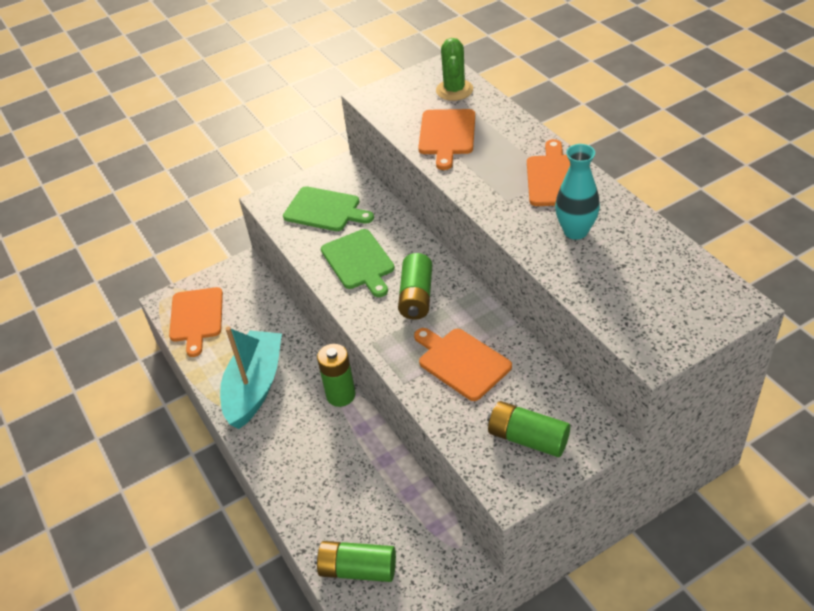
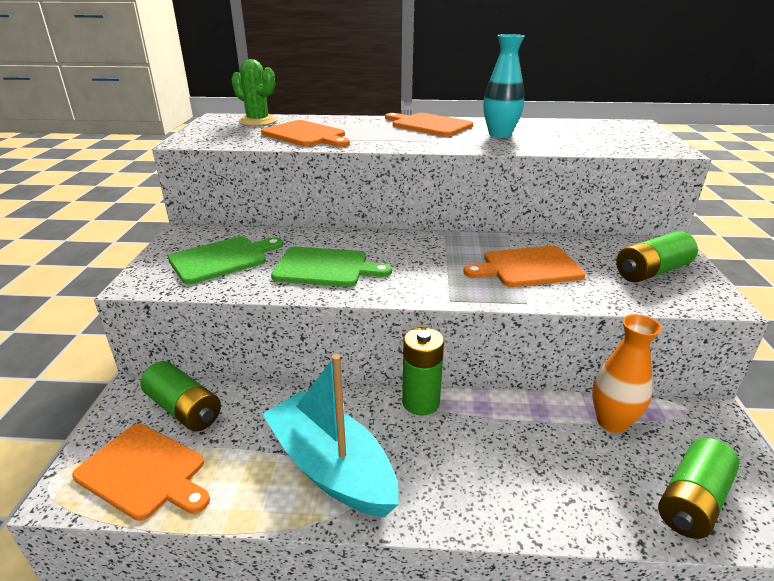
camera: 60 degrees left, 15 degrees down
(405, 505) = (612, 422): none -> orange vase
(416, 296) = (416, 258): green battery -> green battery (184, 409)

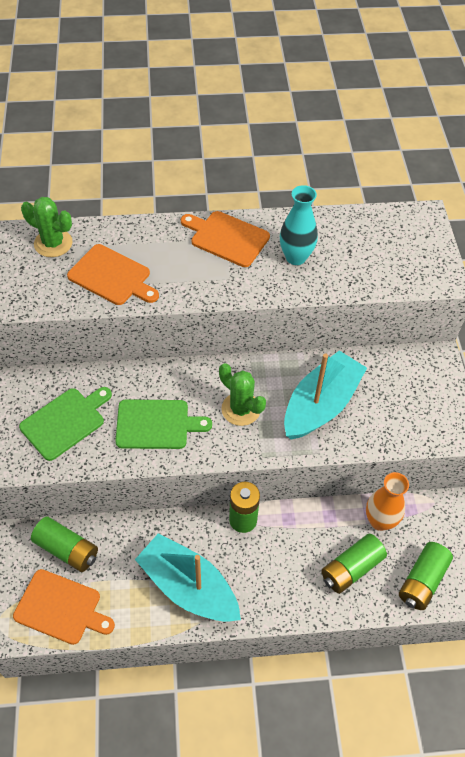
camera: 10 degrees left, 25 degrees up
(428, 264) = (241, 409): none -> green cactus
(527, 267) = (321, 405): orange cutting board -> turquoise boat
(651, 271) = (417, 399): green battery -> green battery (351, 568)

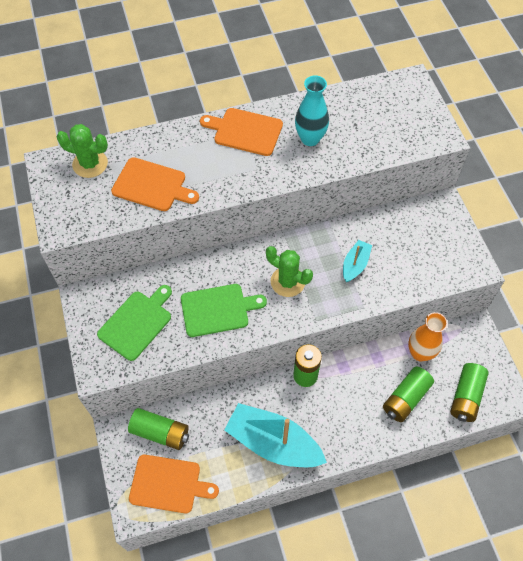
camera: 10 degrees left, 5 degrees up
(321, 405) = (355, 265): turquoise boat -> turquoise boat, size x0.50

